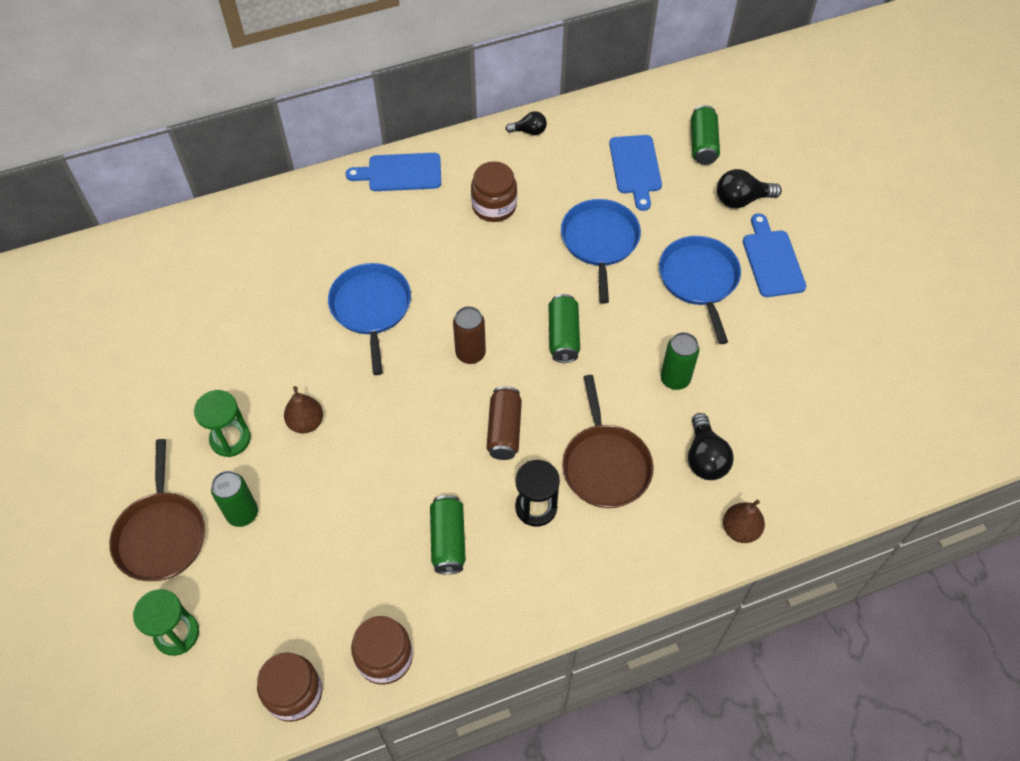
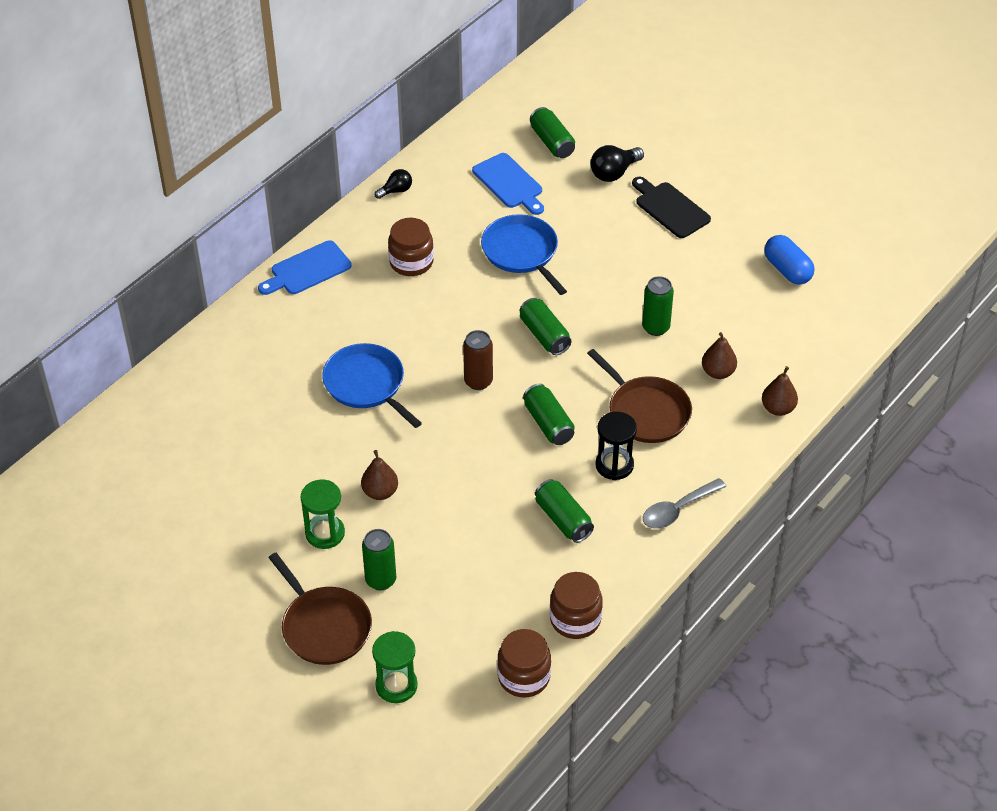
camera: 30 degrees left, 10 degrees down
(504, 430) = (548, 423): brown can -> green can
(564, 590) = (678, 509): none -> grey spoon
(699, 280) = (623, 247): blue pan -> none
(705, 458) = (718, 372): black light bulb -> brown pear
(772, 260) = (670, 208): blue cutting board -> black cutting board
(849, 380) = (787, 270): none -> blue capsule

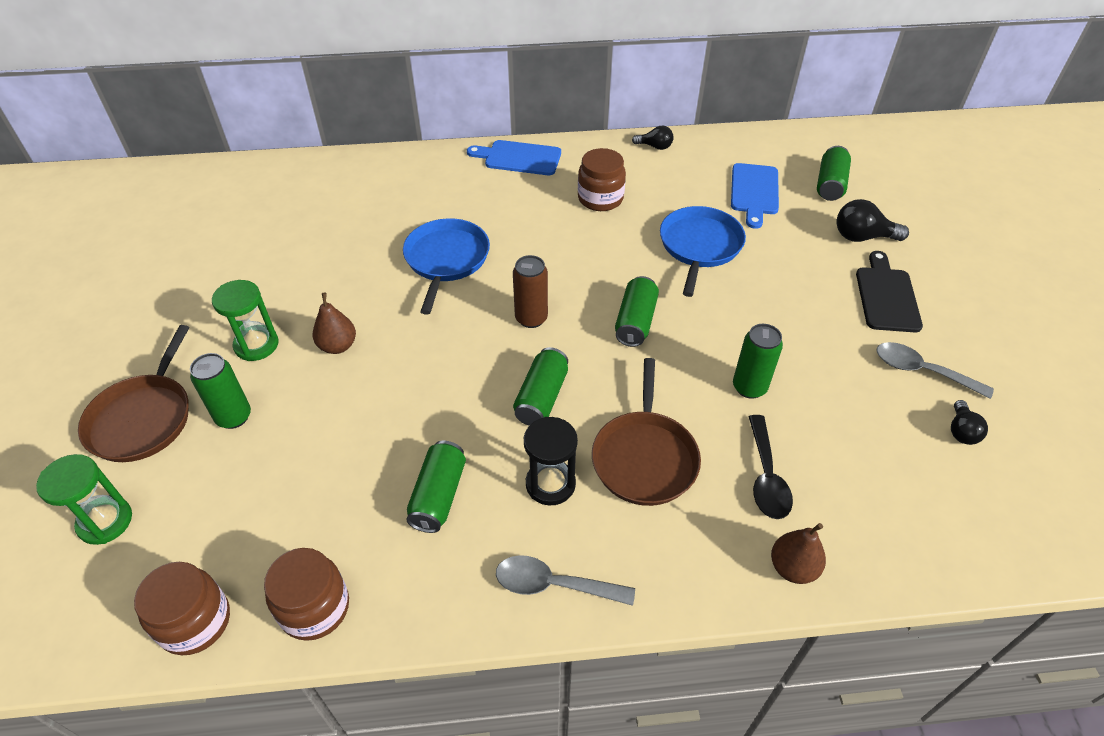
camera: 45 degrees right, 0 degrees up
(718, 372) = (766, 476): brown pear -> black spoon
(735, 247) = (922, 371): none -> grey spoon
(787, 270) = (961, 431): blue capsule -> black light bulb

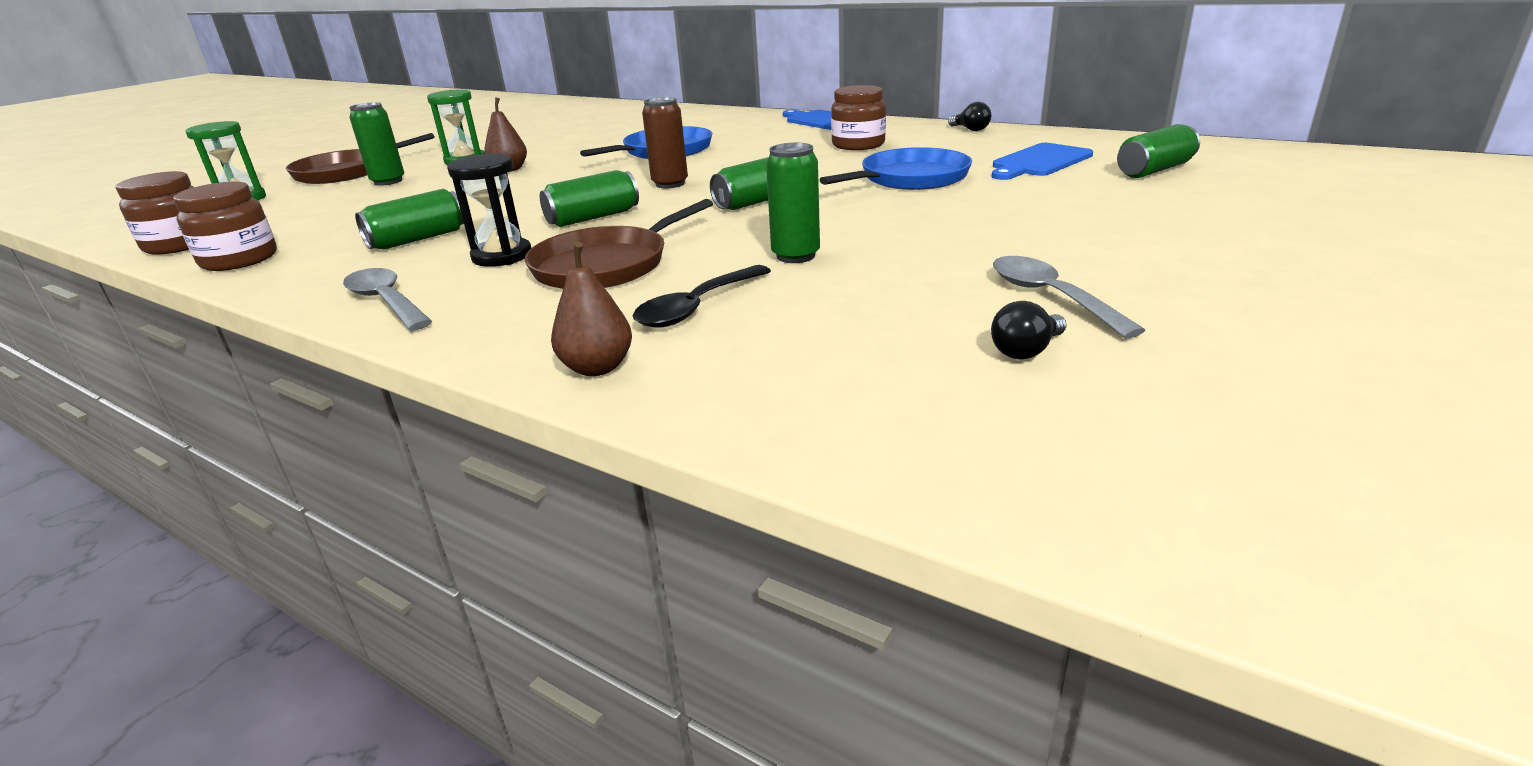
camera: 40 degrees right, 20 degrees down
(862, 237) = (1137, 203): black light bulb -> none
(886, 296) = (1098, 242): black cutting board -> none

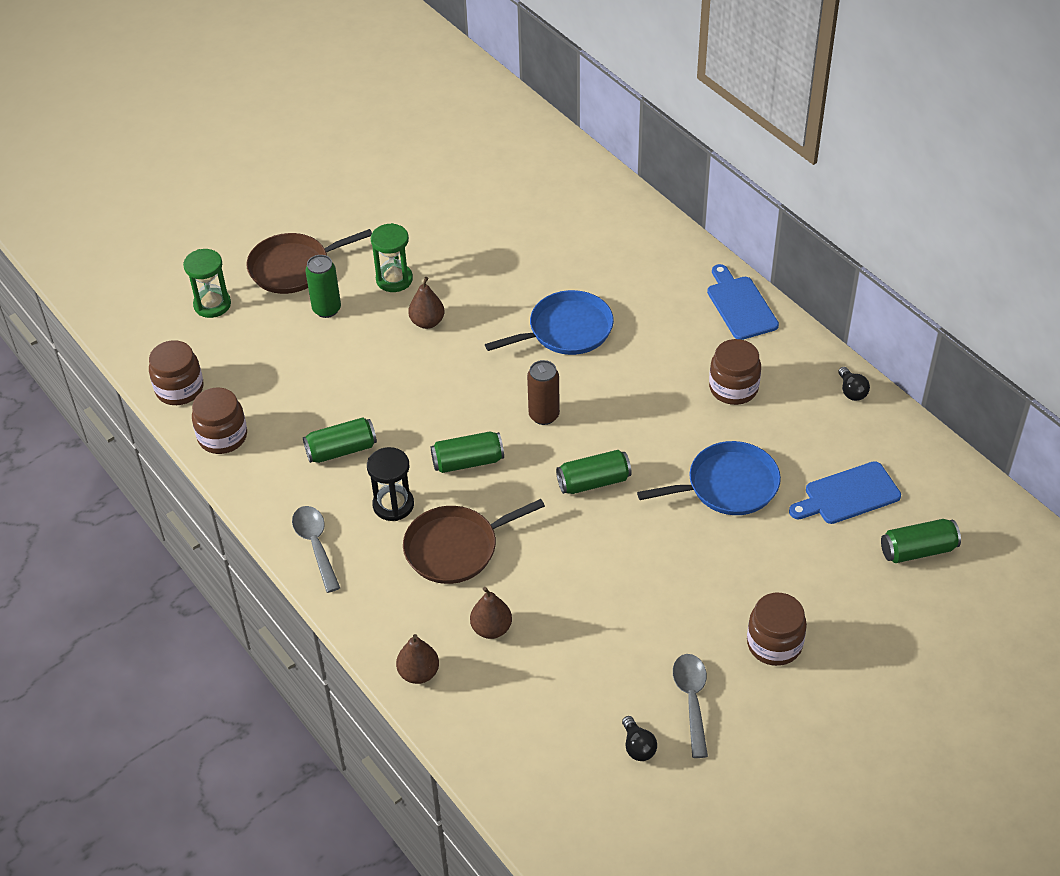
camera: 20 degrees right, 20 degrees up
(697, 307) = (491, 628): black spoon -> brown pear
(795, 256) = (577, 585): green can -> none
(1026, 351) = (638, 746): black light bulb -> black light bulb turned 90 degrees counterclockwise
(1094, 240) = (774, 644): none -> brown jar

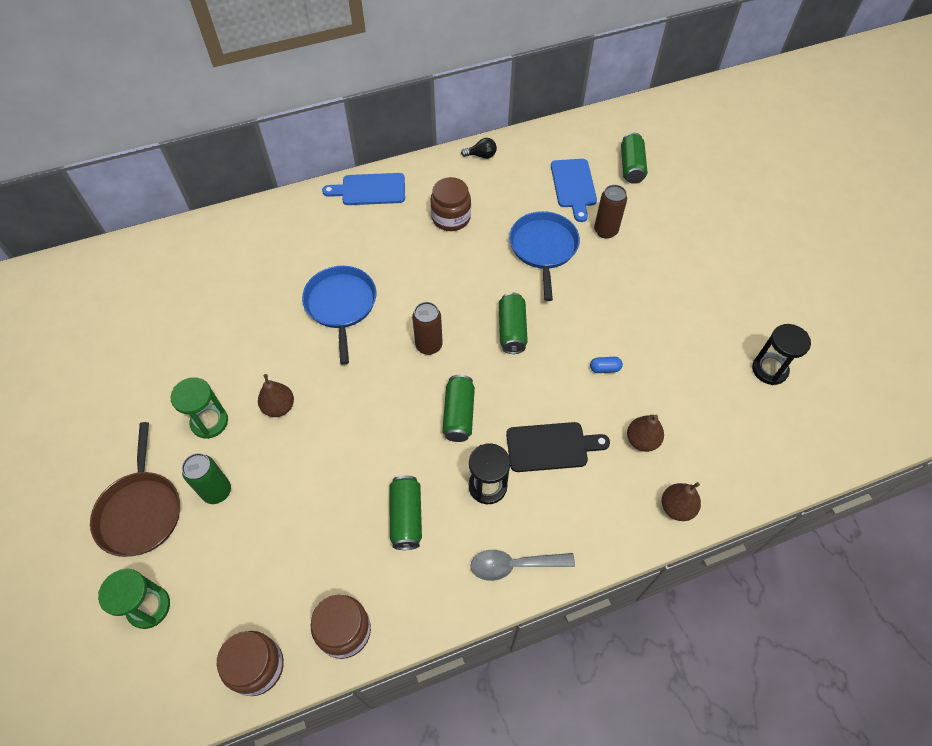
camera: 75 degrees left, 10 degrees up
(456, 548) = (551, 447): brown pan -> black cutting board
(574, 578) = (605, 369): none -> blue capsule
(638, 746) = (769, 369): black light bulb -> black hourglass
(692, 700) = (733, 325): grey spoon -> none
(774, 644) = (693, 264): brown jar -> none
(786, 542) = (605, 231): none -> brown can

